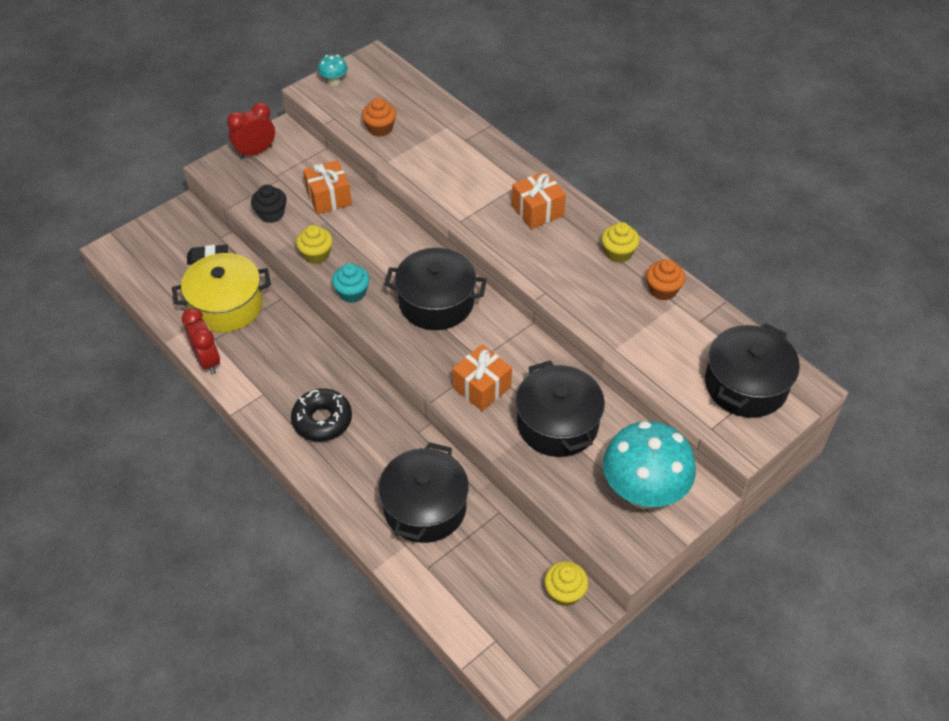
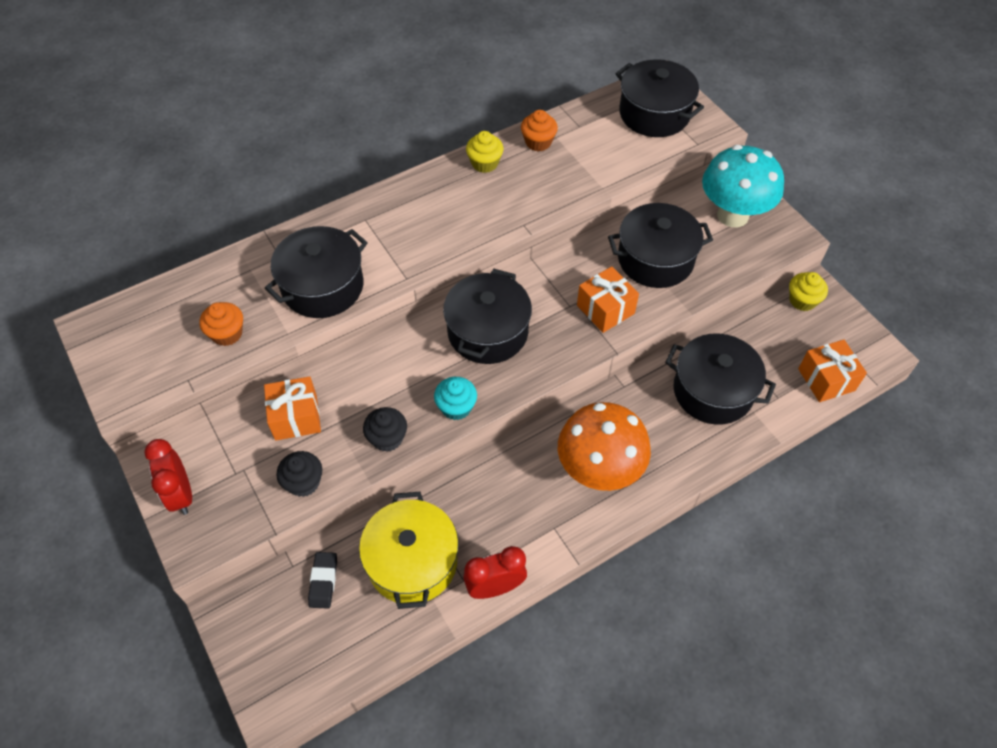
camera: 80 degrees left, 5 degrees up
(316, 254) = (387, 438): yellow cupcake -> black cupcake
(322, 420) = (599, 470): black donut -> orange mushroom
(334, 82) = (116, 373): turquoise mushroom -> none
(438, 171) = (322, 287): none -> black pot
(537, 211) = (410, 212): orange gift -> orange gift (826, 379)

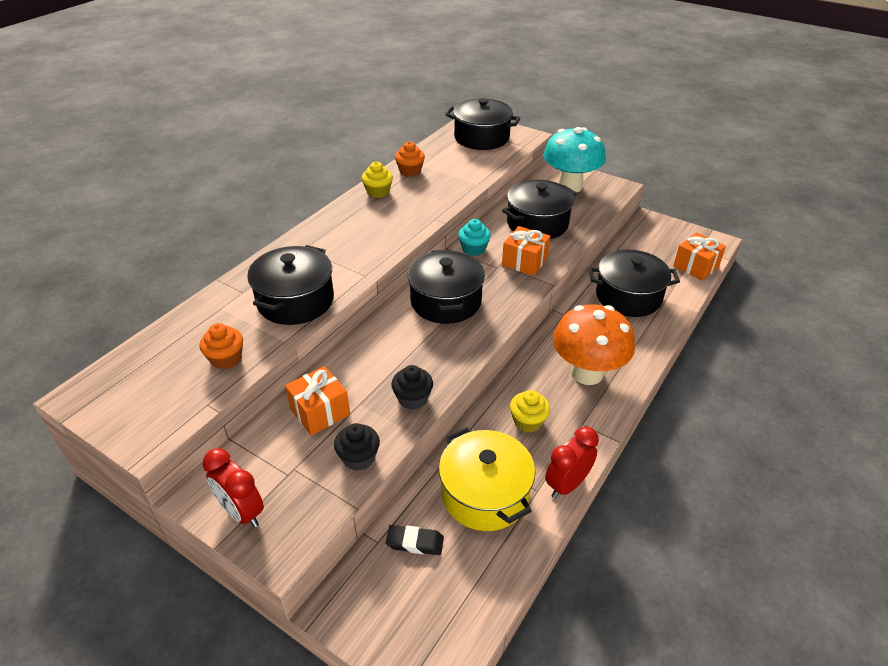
camera: 25 degrees left, 15 degrees down
(323, 581) = (415, 542): black eraser -> black eraser turned 60 degrees counterclockwise
(456, 407) = (456, 358): turquoise cupcake -> turquoise cupcake (473, 249)
(802, 300) = (644, 228): yellow cupcake -> yellow cupcake (528, 421)

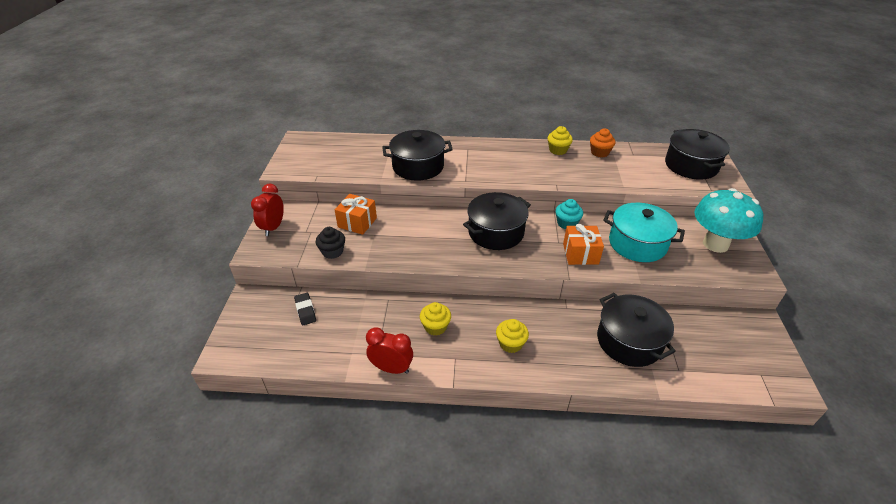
camera: 60 degrees right, 0 degrees up
(226, 359) = (353, 166): orange cupcake -> none
(413, 398) = (393, 254): black cupcake -> none
(485, 494) = (358, 328): yellow pot -> none
(537, 223) = (637, 244): black pot -> turquoise pot
(587, 373) = (510, 344): orange mushroom -> yellow cupcake
(696, 266) = (729, 379): orange gift -> none

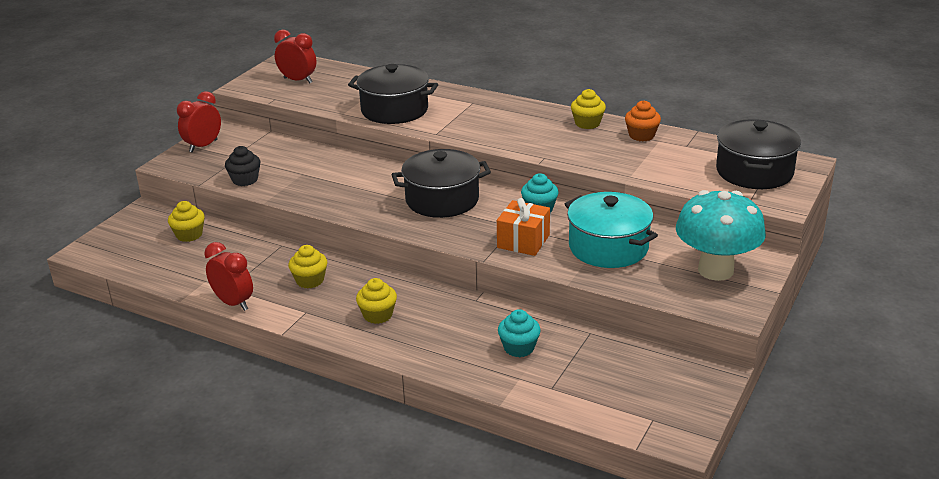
camera: 25 degrees right, 10 degrees down
(305, 310) = (189, 235): black eraser -> yellow cupcake
(322, 155) = (298, 80): none -> red clock
(357, 222) = (294, 159): orange gift -> none
(629, 341) = (519, 348): black pot -> turquoise cupcake

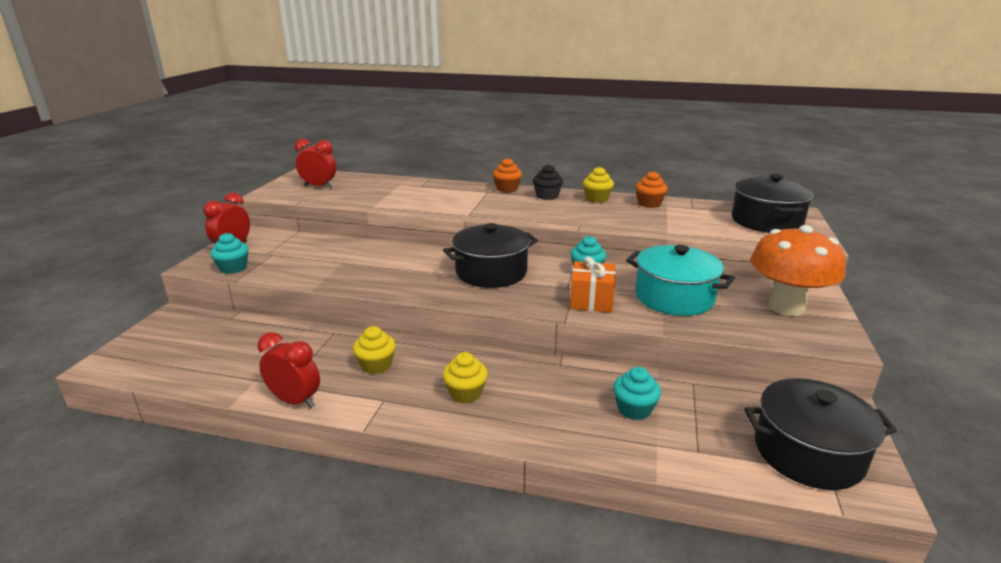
camera: 15 degrees left, 5 degrees down
(189, 235) = (228, 333): yellow cupcake -> none
(200, 170) = (233, 268): none -> turquoise cupcake
(245, 180) = (284, 272): black cupcake -> black cupcake (547, 196)
(394, 110) = (420, 201): black pot -> black pot (808, 453)
(496, 100) = (507, 189): none -> orange cupcake
(715, 270) = (786, 307): turquoise mushroom -> orange mushroom

